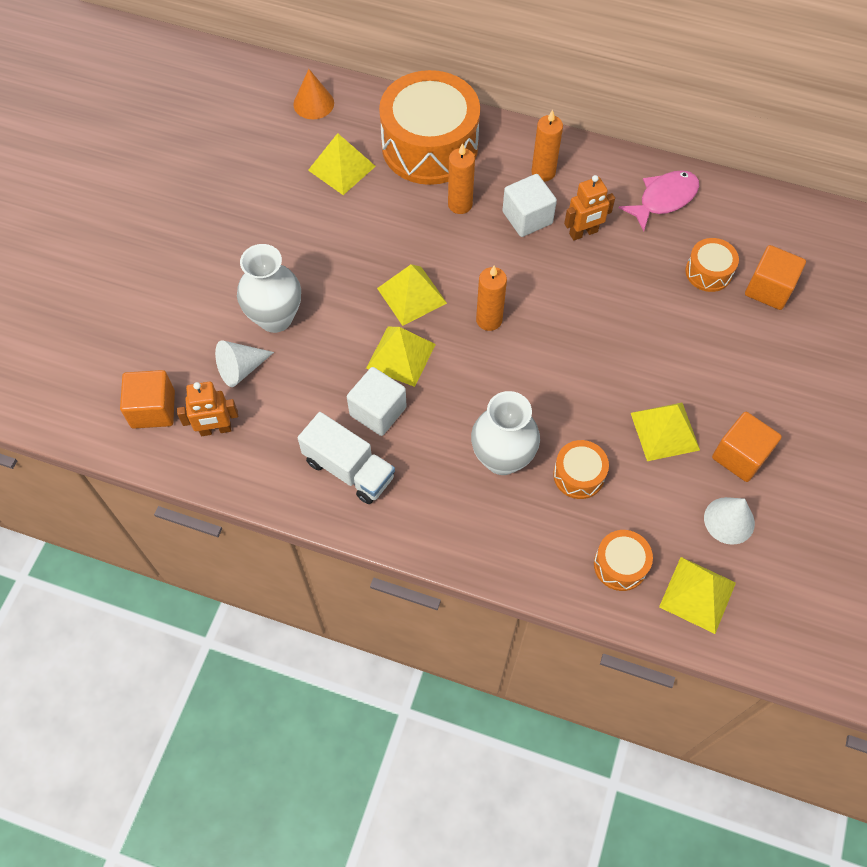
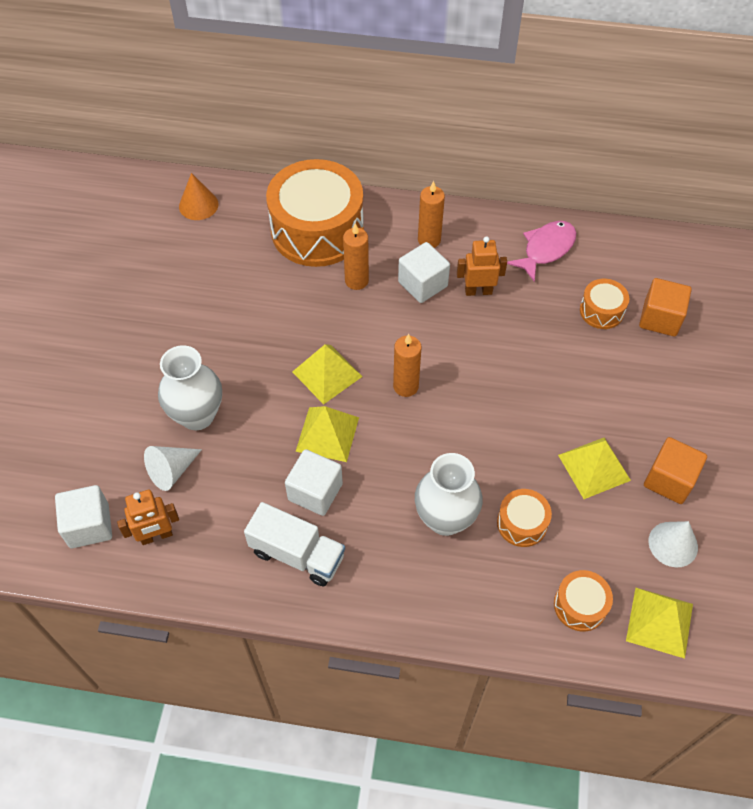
camera: 10 degrees left, 5 degrees down
(153, 409) = (89, 525): orange cube -> white cube
(341, 168) = (236, 262): yellow pyramid -> none
(583, 233) = (478, 291): orange robot -> orange robot turned 150 degrees counterclockwise

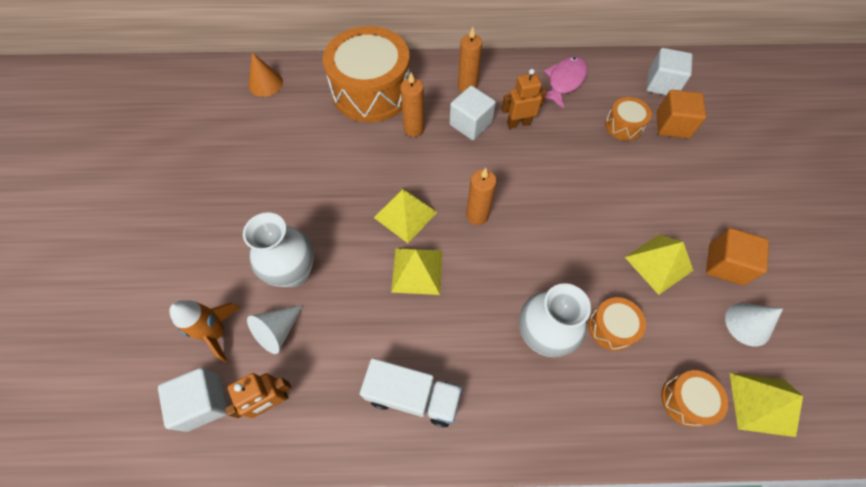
camera: 10 degrees left, 5 degrees up
(110, 463) = (217, 333): none -> orange rocket
(315, 492) = (417, 329): white cube -> white cube (662, 84)

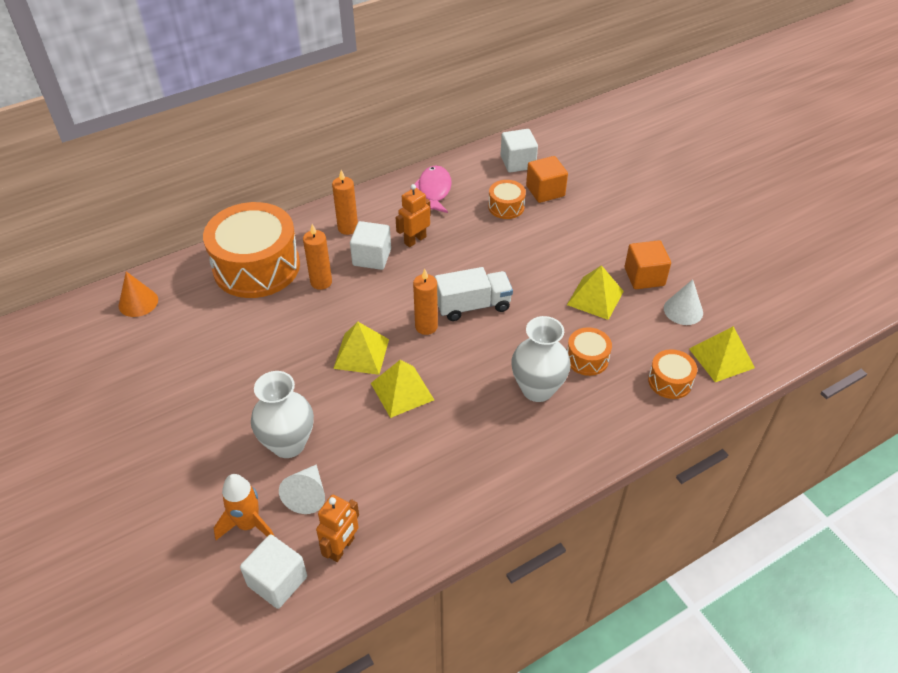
camera: 30 degrees left, 15 degrees down
(413, 396) = (461, 482): white truck -> white truck (473, 305)

